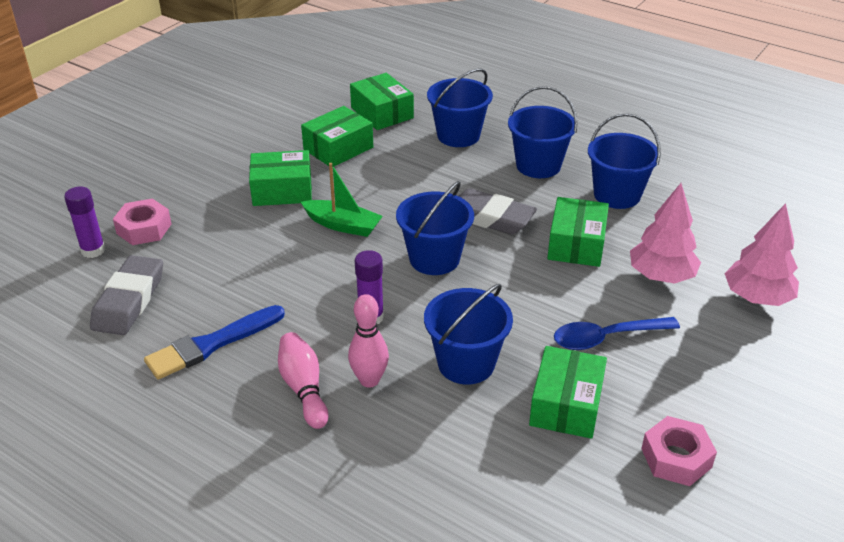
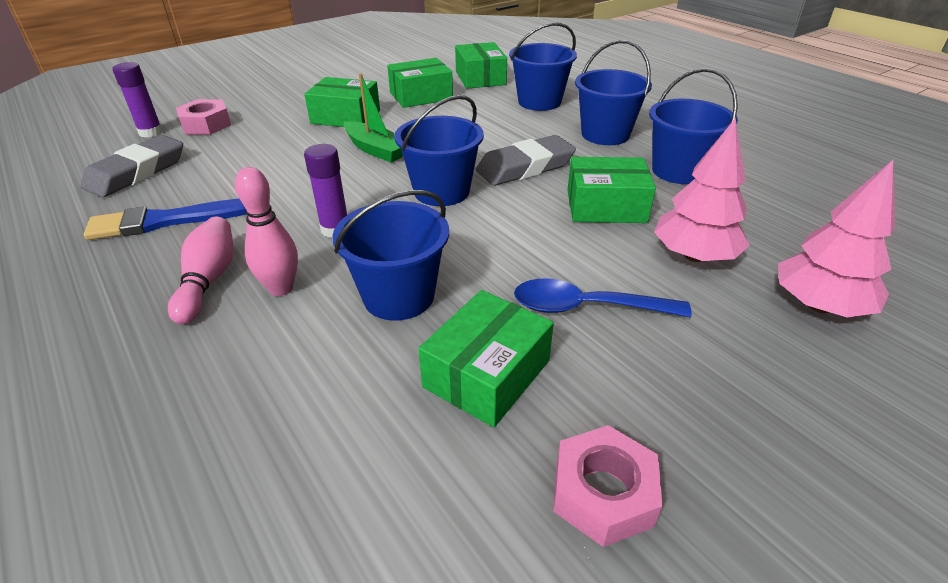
camera: 20 degrees right, 0 degrees up
(490, 217) = (525, 167): grey eraser -> grey eraser turned 75 degrees counterclockwise
(576, 244) = (606, 206): green box -> green box turned 60 degrees clockwise

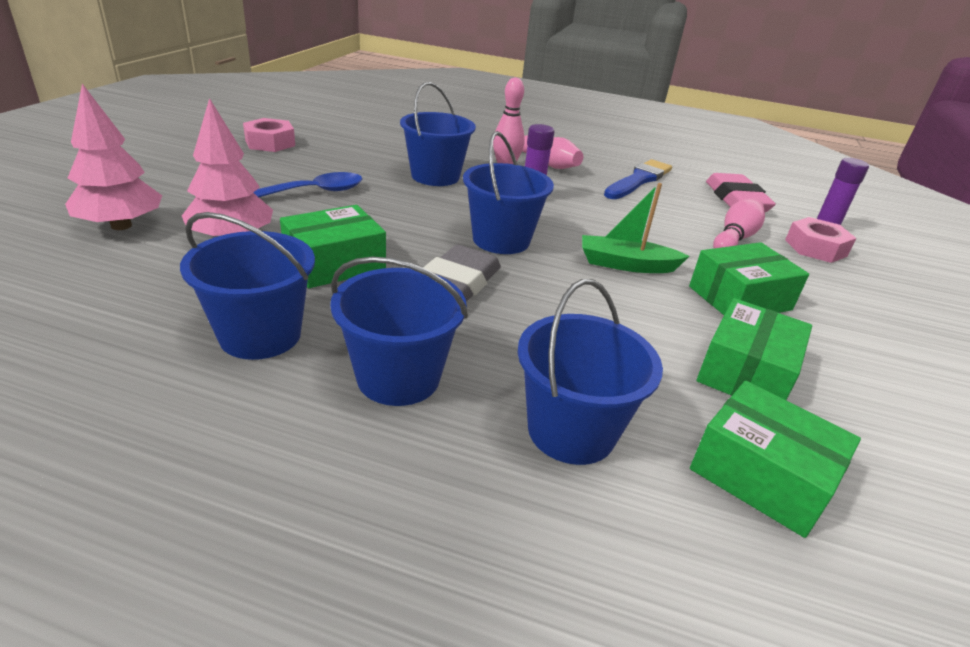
camera: 140 degrees right, 5 degrees down
(137, 172) = (736, 199): grey eraser -> pink eraser
(246, 144) = (734, 239): none -> pink bowling pin
(486, 373) = (350, 160): green box -> none

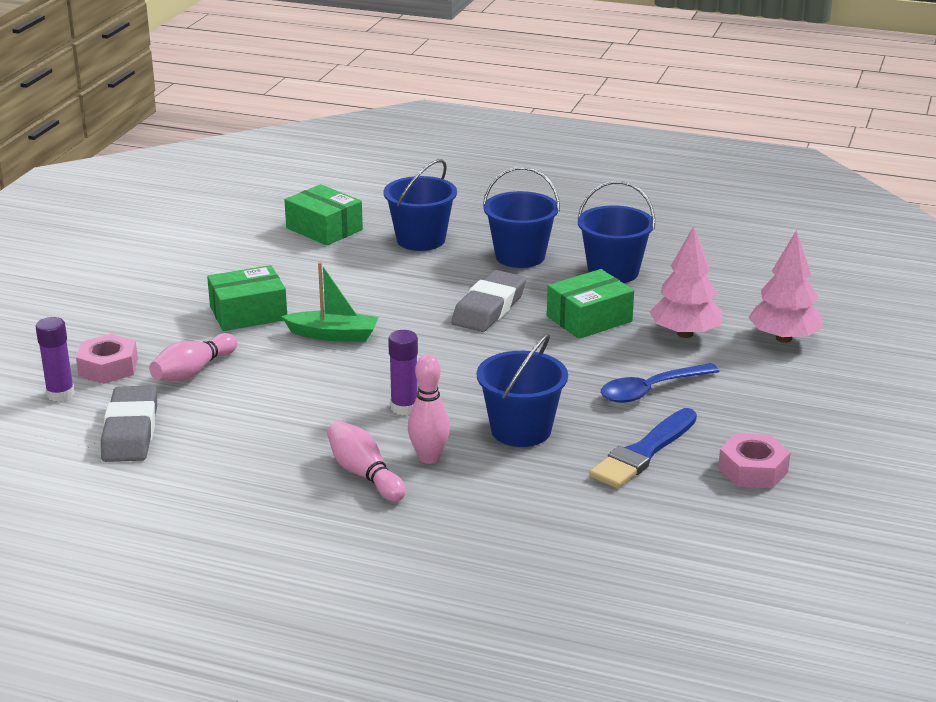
camera: 175 degrees left, 5 degrees down
(501, 240) = (447, 350): blue bucket -> none
(638, 180) = (245, 454): blue brush -> blue brush (643, 452)
(736, 199) = (130, 431): pink eraser -> grey eraser
(746, 372) = (291, 267): green box -> none

